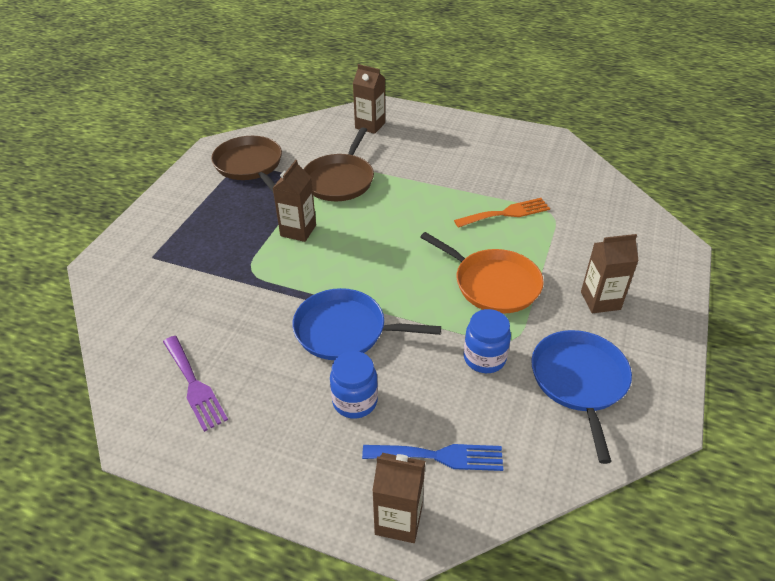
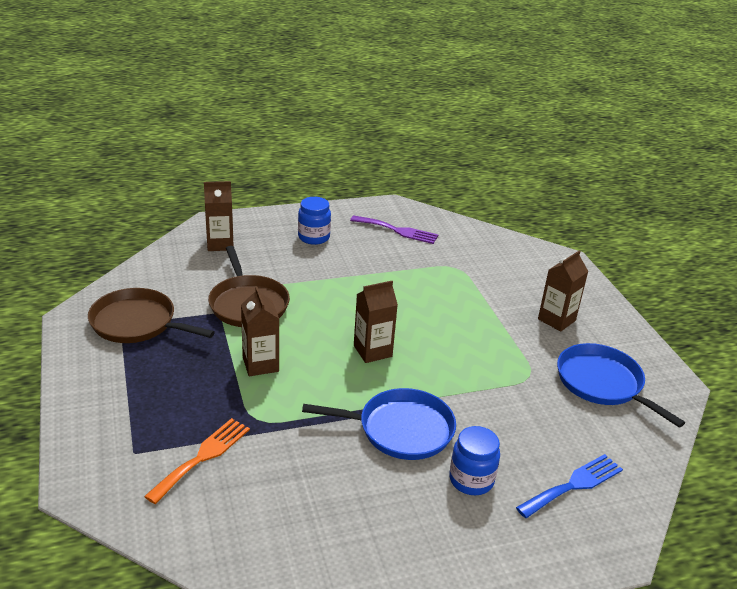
camera: 40 degrees left, 10 degrees down
(194, 385) = (322, 542): purple fork -> purple fork (398, 230)
(345, 330) = (400, 429): blue pan -> blue pan turned 150 degrees counterclockwise
(398, 520) = (596, 545): brown carton -> brown carton (372, 351)
(484, 358) = (526, 398): blue jar -> blue jar (314, 237)
(493, 284) = (472, 340): orange pan -> none
(506, 213) = (422, 280): orange fork -> orange fork (203, 457)

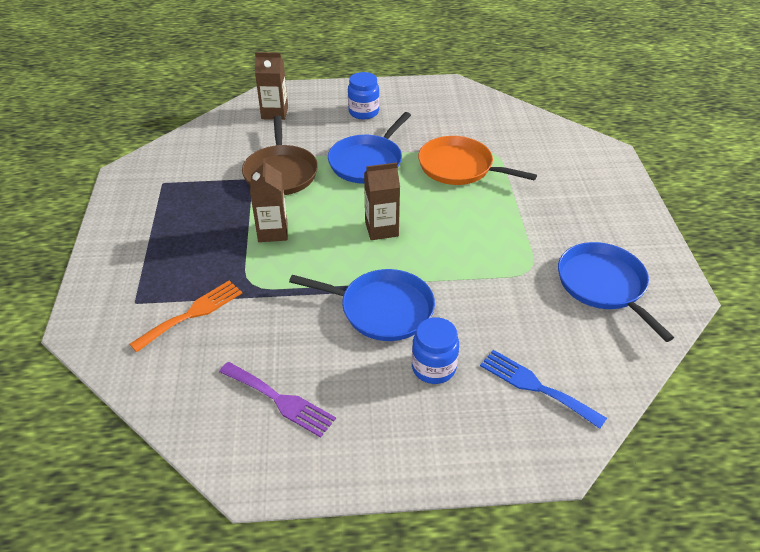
camera: 15 degrees right, 10 degrees up
(137, 323) = (177, 182): brown pan -> none
(335, 286) = (367, 162): none -> blue pan
(398, 230) = (447, 111): purple fork -> purple fork (280, 400)
(428, 284) = (459, 167): none -> orange pan
(556, 320) = (578, 214): brown carton -> none
(573, 485) = (536, 386): blue fork -> blue fork turned 120 degrees counterclockwise

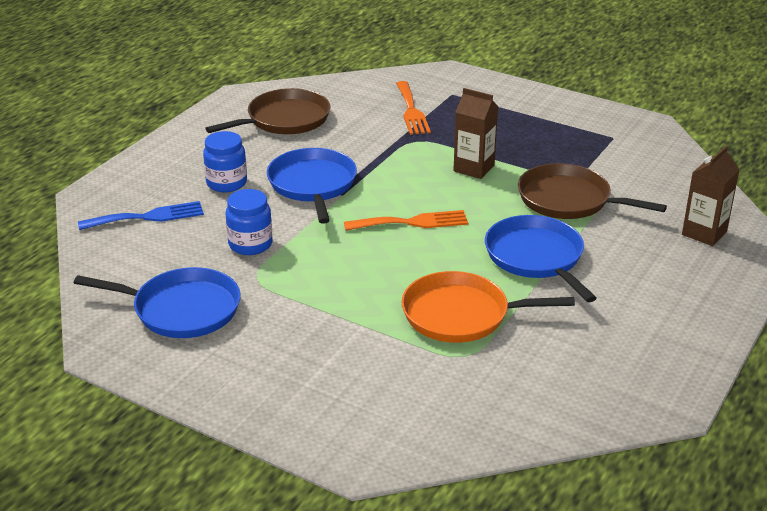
camera: 125 degrees right, 10 degrees down
(280, 400) = (284, 119): purple fork -> brown pan
(363, 112) = (653, 296): blue jar -> blue jar (250, 244)
(381, 229) = (412, 222): brown carton -> orange fork
(382, 309) = (312, 185): blue pan -> blue pan turned 120 degrees clockwise
(459, 167) = (461, 315): orange pan -> orange pan turned 150 degrees counterclockwise

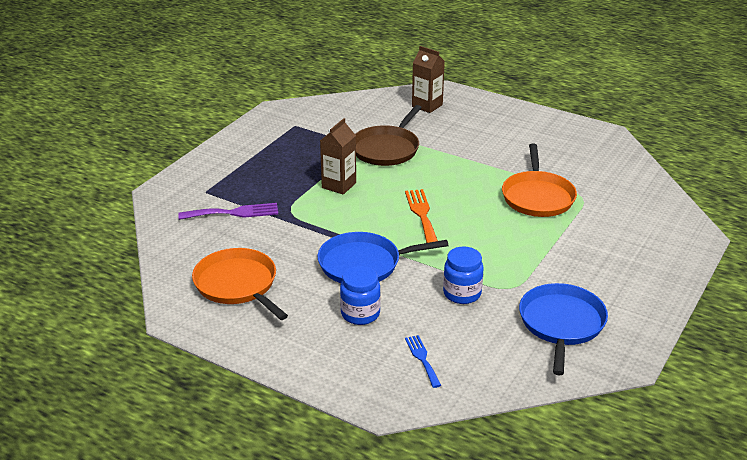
camera: 90 degrees left, 0 degrees up
(147, 217) = (422, 359): blue fork -> blue fork, size x0.65
(284, 119) = (238, 285): brown pan -> orange pan
(411, 111) = (234, 213): orange fork -> purple fork
(536, 257) = (463, 165): blue pan -> none

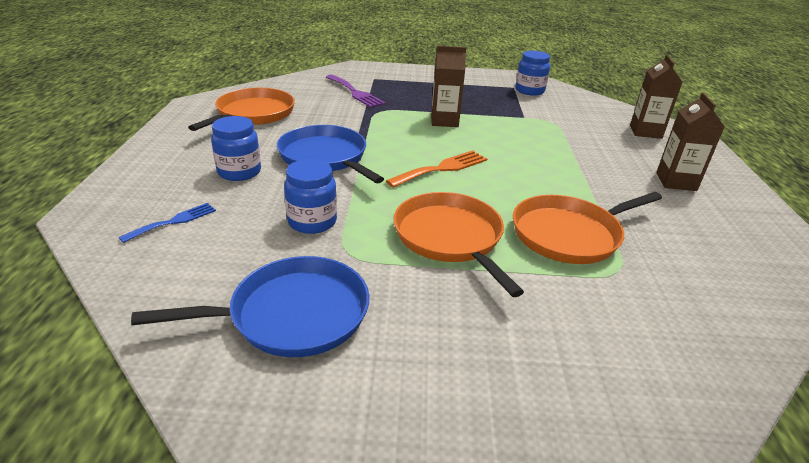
camera: 60 degrees right, 0 degrees up
(310, 121) = (529, 91): none -> blue jar
(386, 149) = (535, 129): brown pan -> none
(503, 130) = (676, 182): none -> brown carton
(515, 242) = (450, 238): none -> orange pan

